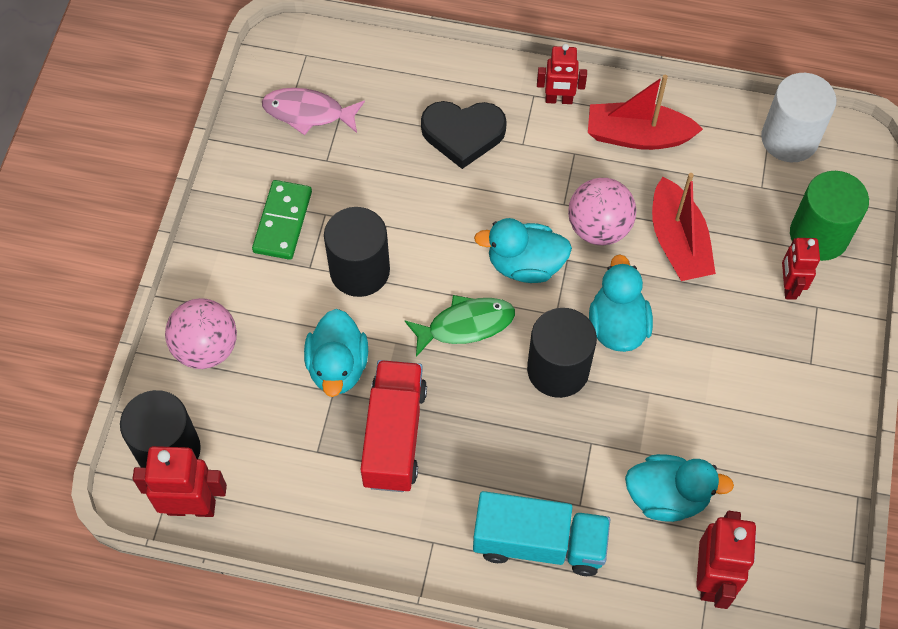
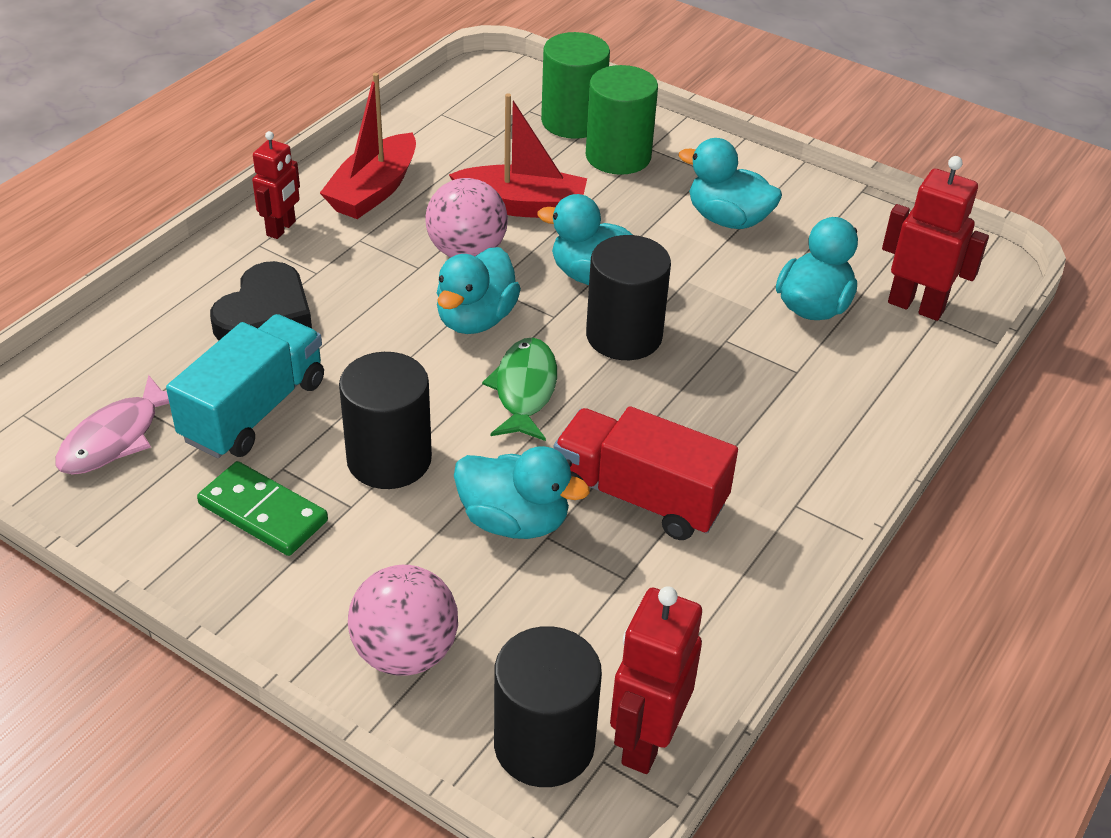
camera: 70 degrees left, 20 degrees down
(539, 543) = (830, 416): turquoise truck -> turquoise truck (254, 410)
(748, 398) = (727, 219): none -> turquoise duck
(789, 138) = (453, 103): white cylinder -> none
(789, 286) = (618, 156): red robot -> green cylinder

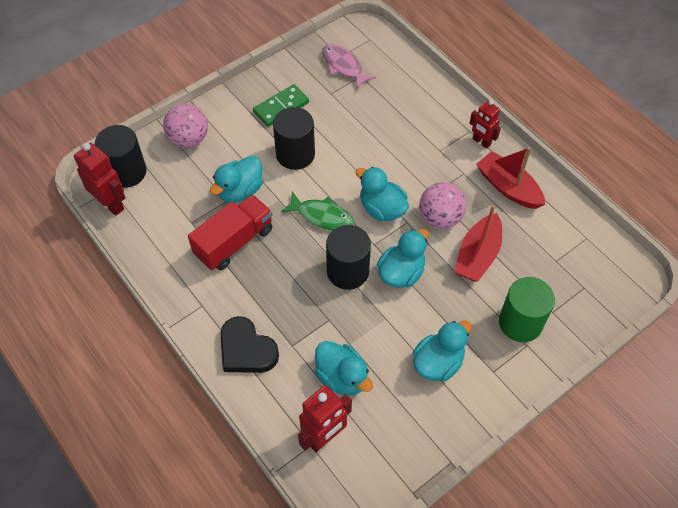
camera: 110 degrees right, 15 degrees up
(254, 410) = (344, 112): turquoise truck -> none
(265, 313) = (412, 125): black heart -> black heart (246, 350)
(573, 121) = (566, 309): green cylinder -> none

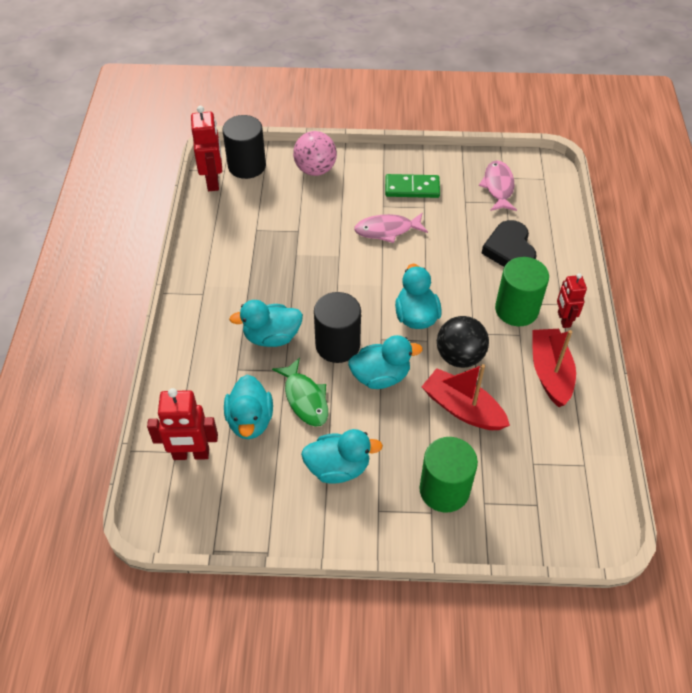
camera: 40 degrees right, 5 degrees down
(234, 242) = (272, 264): red truck -> none
(240, 191) = (315, 230): turquoise duck -> turquoise duck (272, 337)
(246, 350) = (201, 348): black heart -> black heart (510, 250)
(295, 154) = (387, 230): black cylinder -> pink fish
(322, 216) = (360, 290): green fish -> green fish (305, 398)
(440, 218) = (459, 356): pink ball -> black ball
(444, 155) = (516, 309): none -> green cylinder
(477, 255) = (462, 408): red boat -> red boat turned 60 degrees clockwise

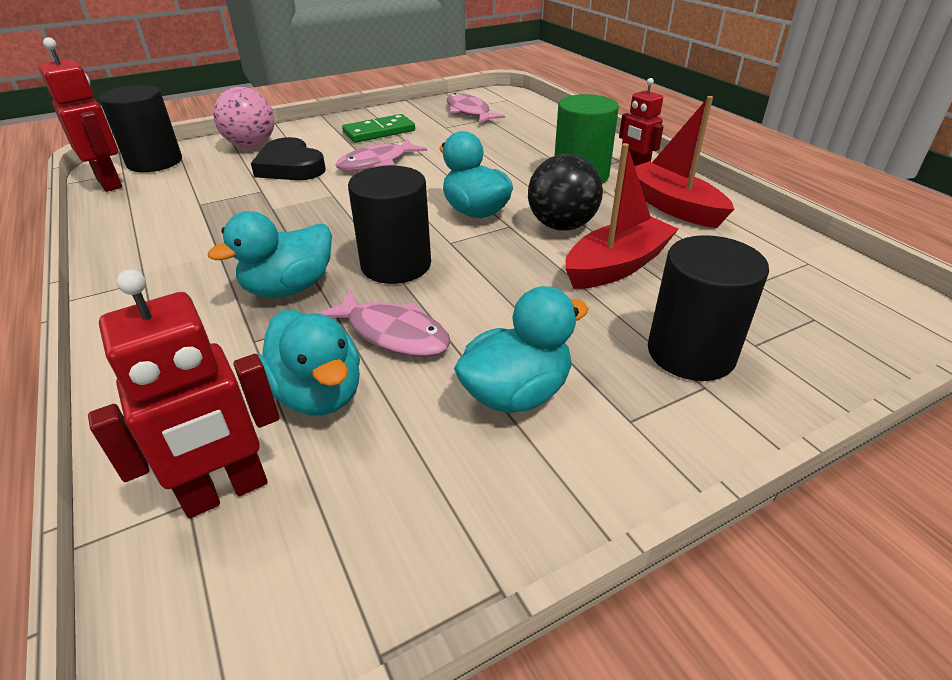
camera: 30 degrees left, 15 degrees down
(305, 398) = (392, 334): green fish -> pink fish
(380, 376) = (483, 273): turquoise duck -> none
(444, 490) = (691, 353): green cylinder -> black cylinder
(462, 408) = (617, 266): red boat -> red boat turned 135 degrees clockwise
(510, 250) = (525, 142): black heart -> black heart (290, 167)

